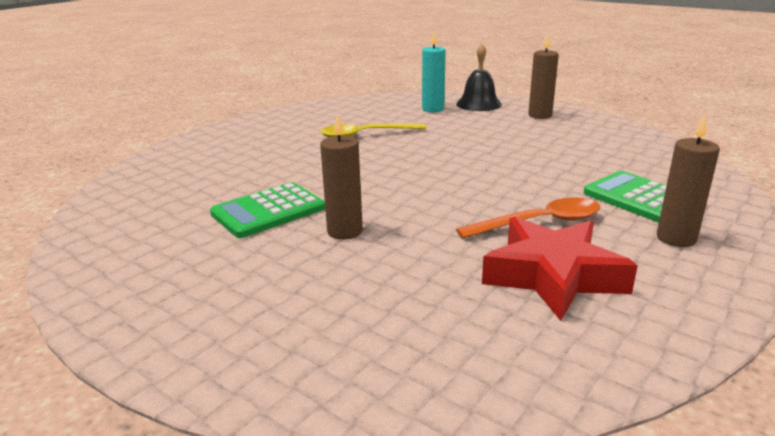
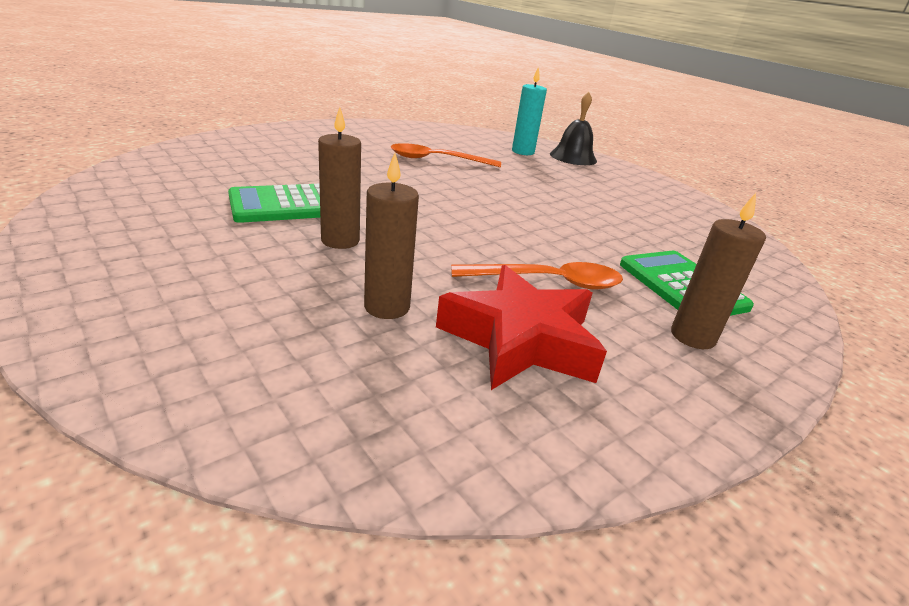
camera: 10 degrees right, 5 degrees up
(365, 135) = (437, 160): yellow spoon -> orange spoon
(540, 115) = (629, 180): brown candle -> brown candle (387, 307)

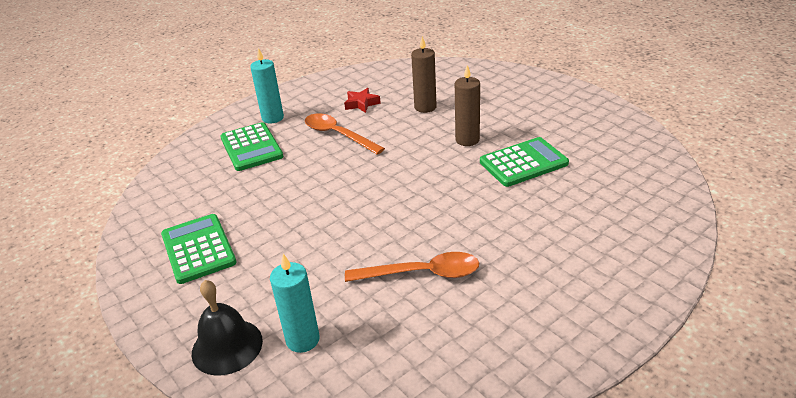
camera: 175 degrees left, 5 degrees up
(520, 339) = (361, 104): red star -> red star, size x0.48
(548, 282) = (338, 135): orange spoon -> orange spoon turned 45 degrees clockwise
(643, 200) = (198, 249): none -> green calculator
(692, 336) = (272, 118): brown candle -> turquoise candle

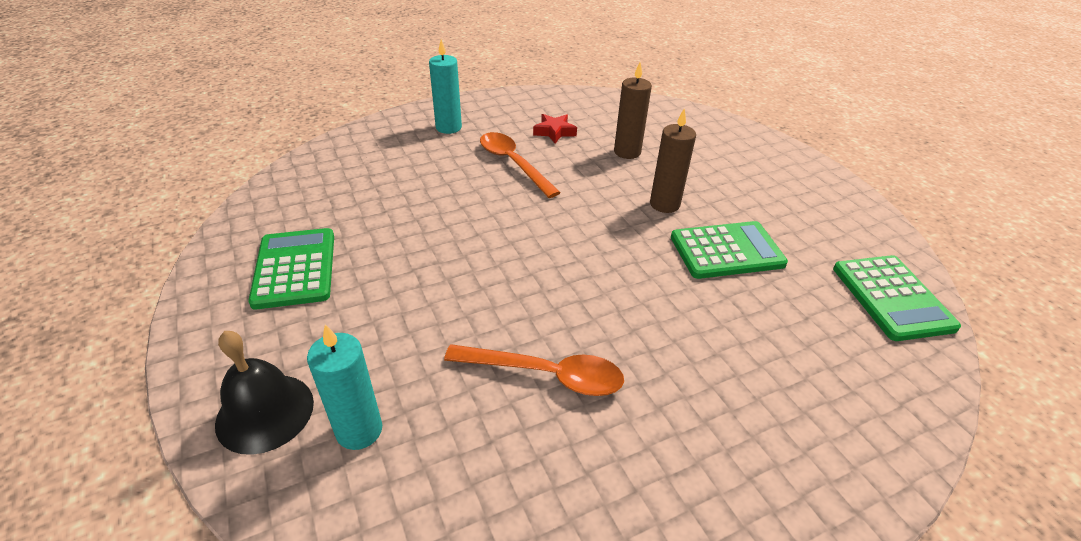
camera: 10 degrees right, 5 degrees up
(251, 147) = (410, 157): green calculator -> green calculator (891, 298)

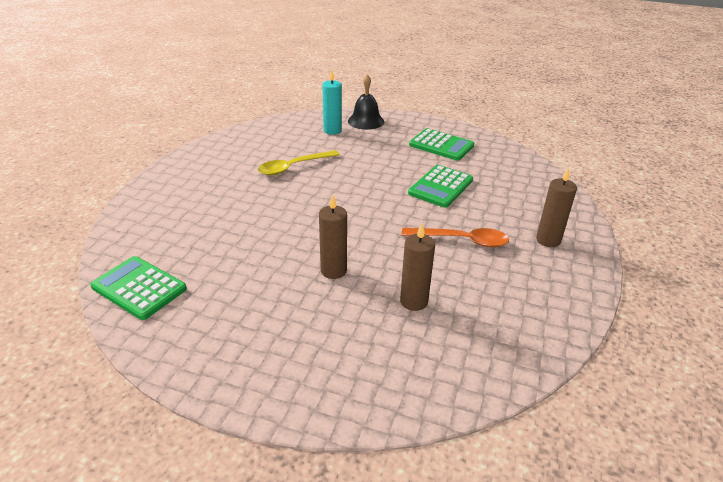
camera: 135 degrees right, 5 degrees down
(448, 127) = (548, 240): turquoise candle -> brown candle
(545, 375) = (293, 167): orange spoon -> yellow spoon
(554, 132) = (488, 285): red star -> none
(727, 251) = (264, 260): green calculator -> green calculator (440, 187)

